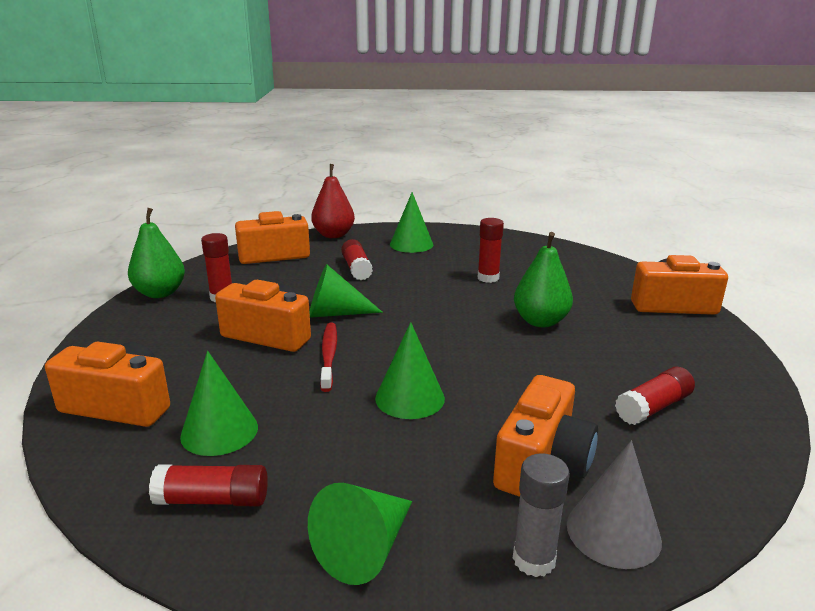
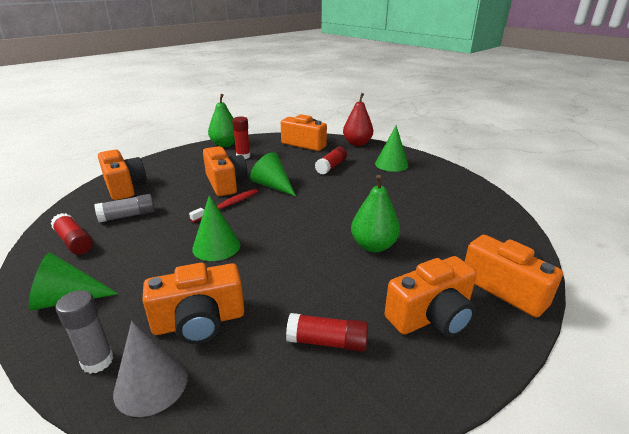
camera: 45 degrees right, 5 degrees up
(219, 431) = (128, 216): green cone -> grey glue stick
(488, 278) = (397, 204): red glue stick -> none
(671, 348) = (431, 316): none -> orange camera

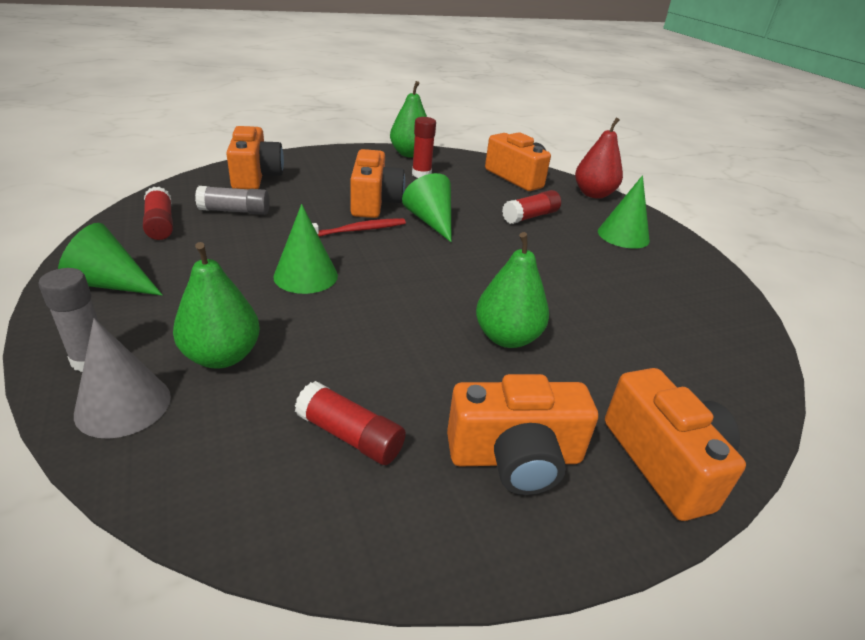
camera: 20 degrees right, 5 degrees up
(199, 322) = (222, 356): orange camera -> green pear

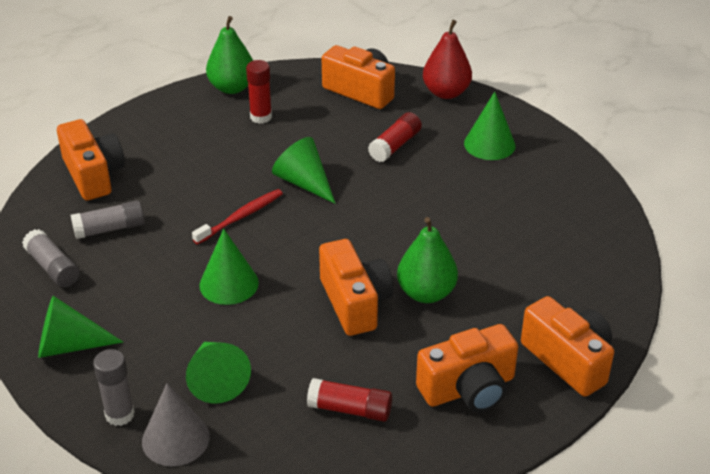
camera: 15 degrees left, 5 degrees up
(160, 224) = (53, 268): red glue stick -> grey glue stick
(222, 356) = (216, 380): green pear -> green cone
(374, 202) = (236, 174): orange camera -> orange camera (355, 302)

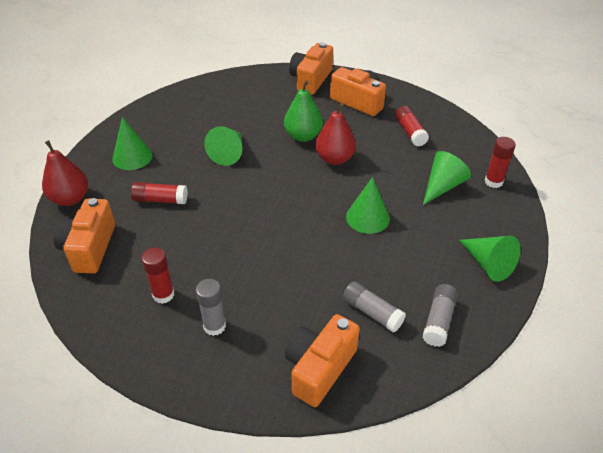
camera: 120 degrees left, 5 degrees up
(120, 414) = (505, 211): grey glue stick -> grey glue stick (214, 326)
(175, 439) = (493, 182): grey cone -> red glue stick
(232, 87) = (124, 340): green pear -> none
(241, 217) = (299, 244): red toothbrush -> none
(304, 182) = (236, 228): green cone -> green cone (229, 153)
(355, 302) = (335, 159): orange camera -> red pear

